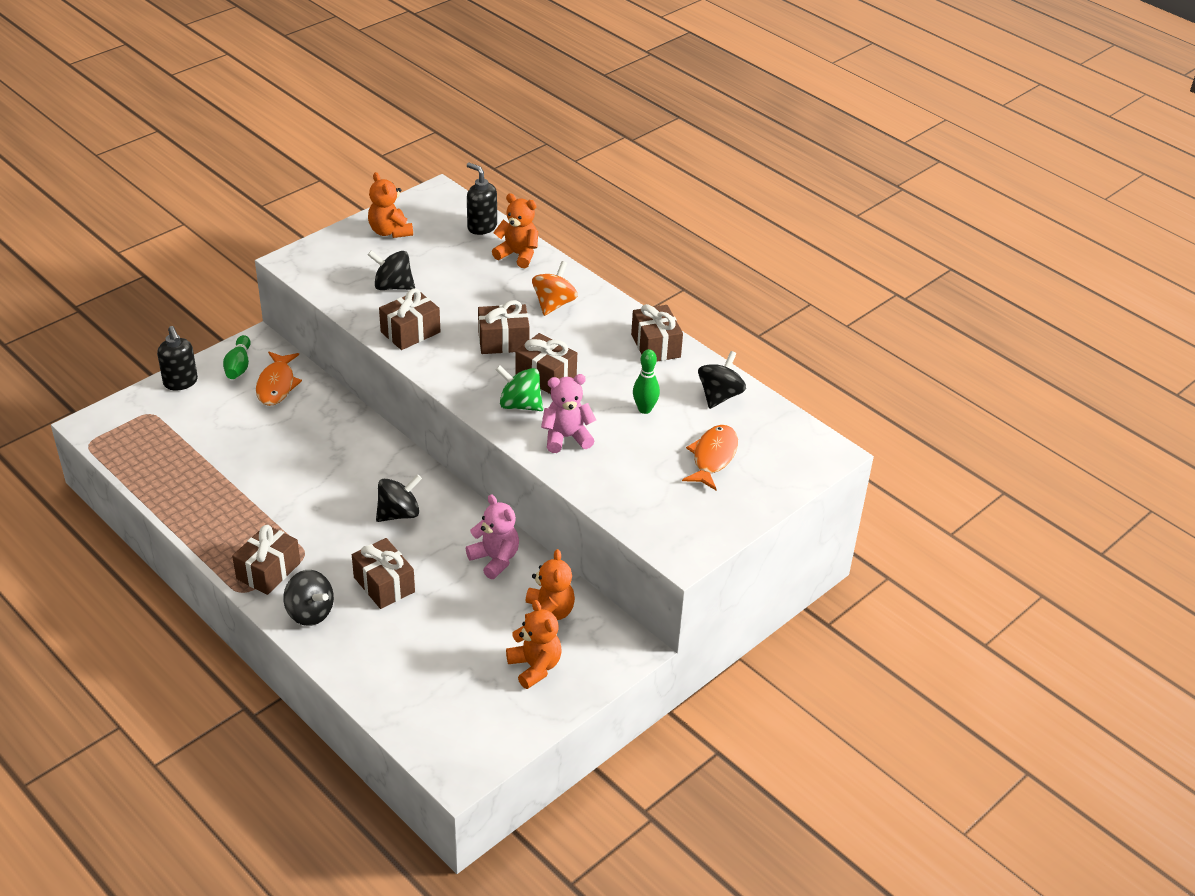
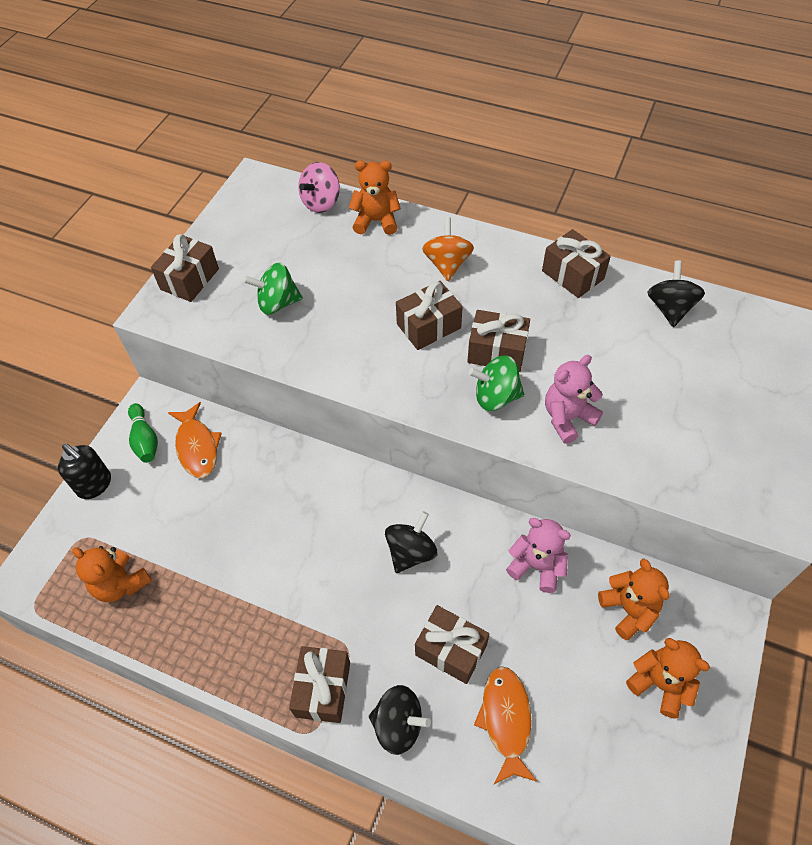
camera: 20 degrees left, 15 degrees up
(390, 231) = (234, 240): orange teddy bear -> orange teddy bear (121, 583)
(393, 286) = (277, 303): black spinning top -> green spinning top
(410, 332) = (330, 352): brown gift -> brown gift (189, 279)
(481, 227) = (321, 203): black soap dispenser -> pink spinning top
(644, 409) = (615, 352): green bowling pin -> none
(713, 457) = (716, 382): orange fish -> orange fish (506, 720)

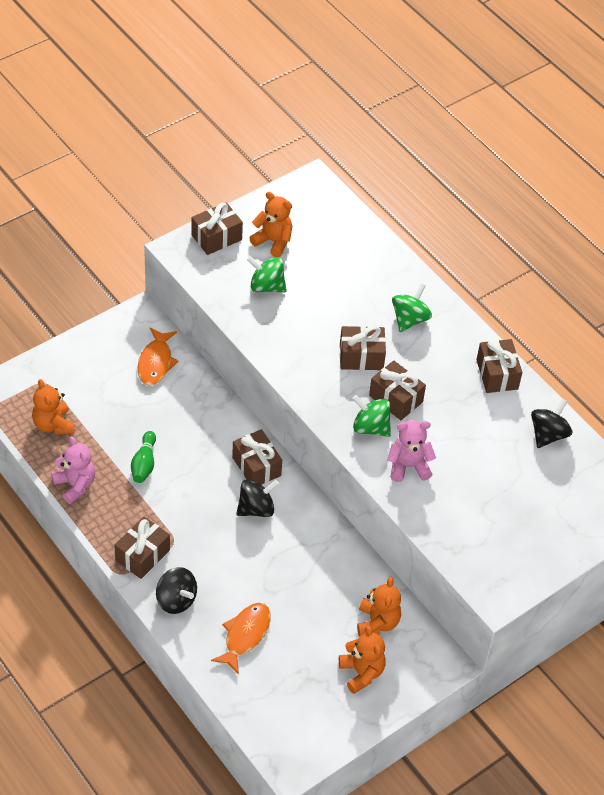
camera: 25 degrees right, 5 degrees down
(95, 485) = (71, 352): black soap dispenser -> none
(145, 440) = (123, 338): green bowling pin -> green bowling pin (144, 464)
(321, 203) = (351, 225): pink spinning top -> none
(376, 221) = (381, 260): orange teddy bear -> orange teddy bear (273, 241)
(447, 264) = (409, 319): orange spinning top -> green spinning top
(451, 650) = (239, 579): brown gift -> brown gift (256, 466)
(536, 566) = (336, 563): pink teddy bear -> pink teddy bear (75, 485)

